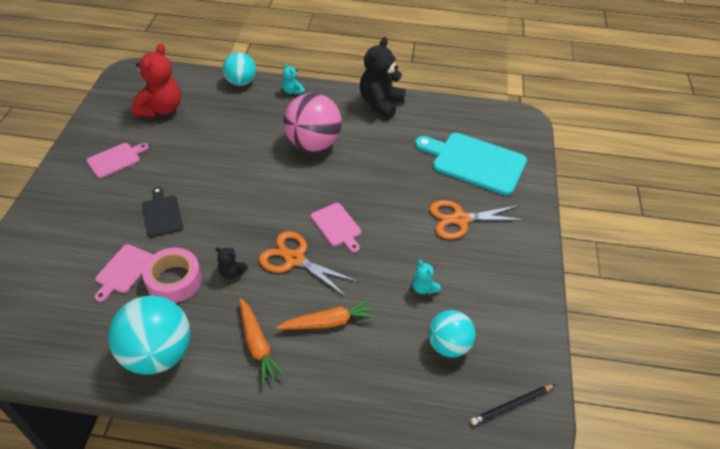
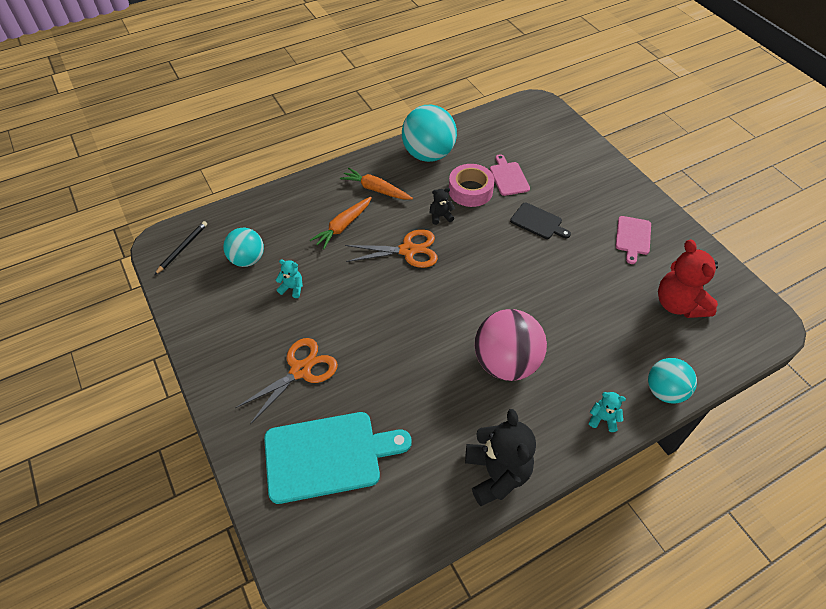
camera: 145 degrees right, 5 degrees up
(337, 226) = (401, 295): pink cutting board -> none

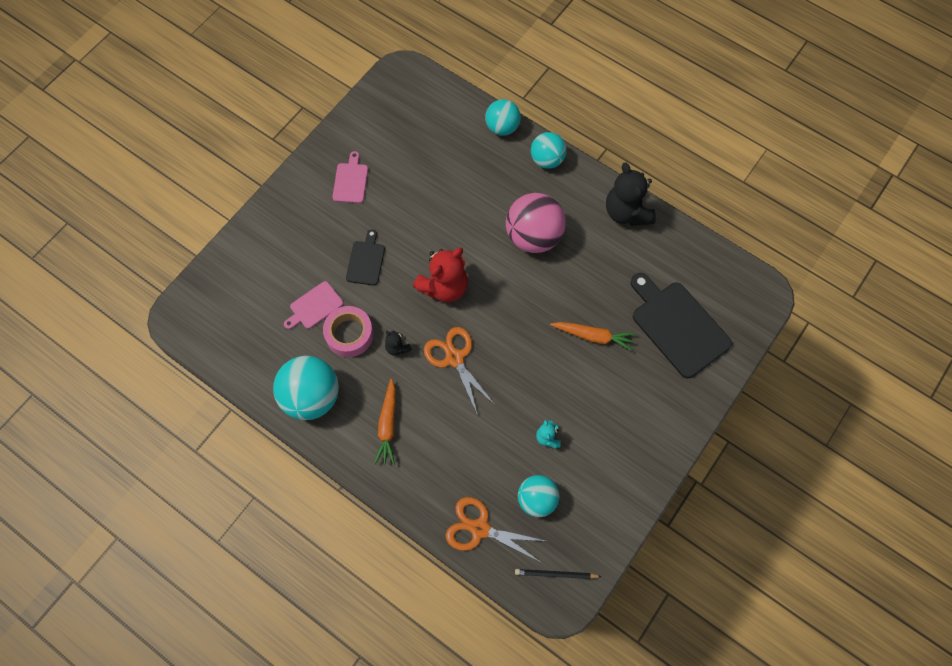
camera: 115 degrees left, 15 degrees up
(301, 370) = (622, 384): orange scissors -> orange scissors (479, 529)
(328, 455) = (677, 326): turquoise cutting board -> black cutting board
(343, 226) = (452, 432): orange carrot -> orange carrot (593, 336)
(496, 473) = (626, 212): black teddy bear -> black teddy bear turned 75 degrees counterclockwise
(603, 419) = (547, 160): turquoise teddy bear -> turquoise ball
(633, 237) = (350, 181): pink cutting board -> pink cutting board turned 75 degrees counterclockwise
(678, 304) = (413, 133): red teddy bear -> red teddy bear (444, 287)

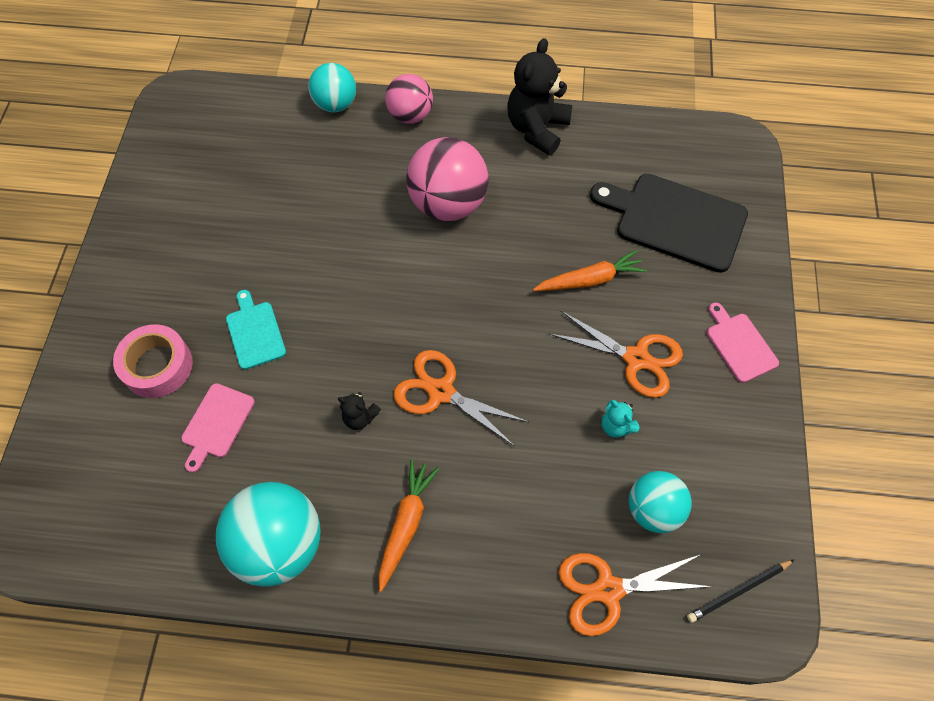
camera: 30 degrees left, 5 degrees down
(349, 334) = (285, 434): pink tape -> pink tape (157, 366)
(350, 181) = (179, 247): pink cutting board -> pink cutting board (739, 345)
(366, 261) = (255, 332): black cutting board -> turquoise cutting board
(388, 425) = (406, 524): orange carrot -> orange carrot turned 135 degrees counterclockwise
(444, 287) = (375, 313): red teddy bear -> none
(547, 160) = (410, 115): turquoise ball -> pink ball
(589, 403) = (636, 359): none -> orange scissors
(626, 212) = (537, 129): black teddy bear -> black teddy bear turned 75 degrees clockwise

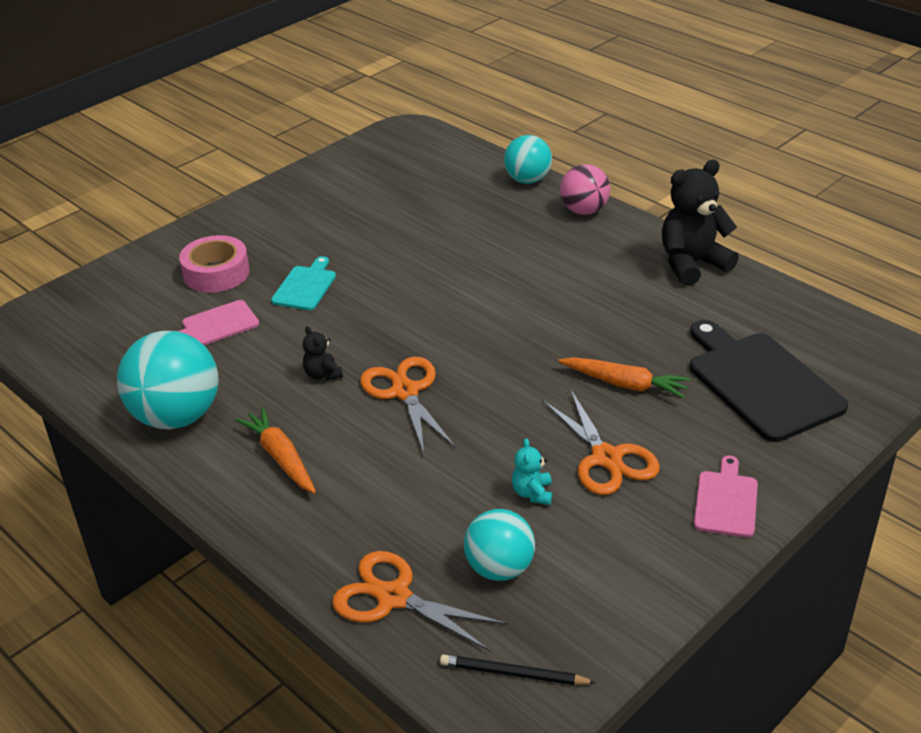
camera: 40 degrees right, 25 degrees down
(406, 524) = (280, 457): orange carrot -> orange carrot turned 90 degrees counterclockwise
(448, 204) = (551, 278): pink ball -> none

